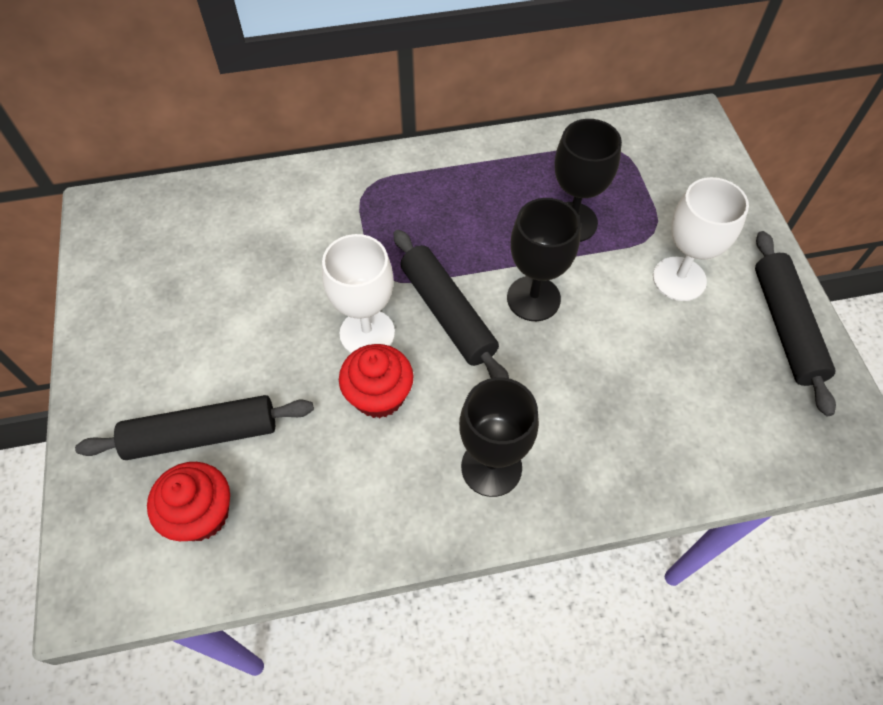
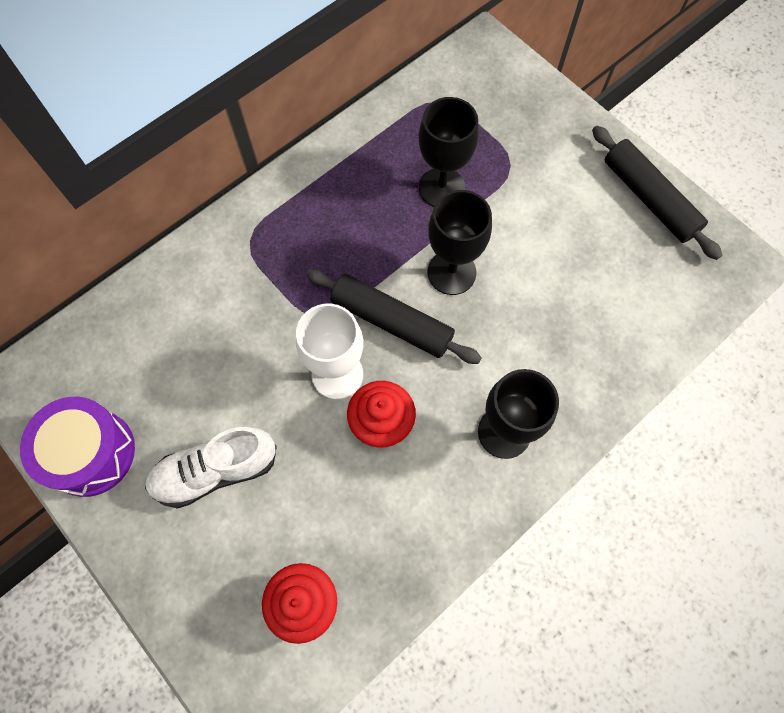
camera: 30 degrees left, 10 degrees up
(119, 290) = (91, 453): none -> purple drum
(202, 435) = (259, 538): black rolling pin -> none
(206, 358) = (215, 471): none -> white shoe
(679, 279) = (552, 197): white goblet -> none

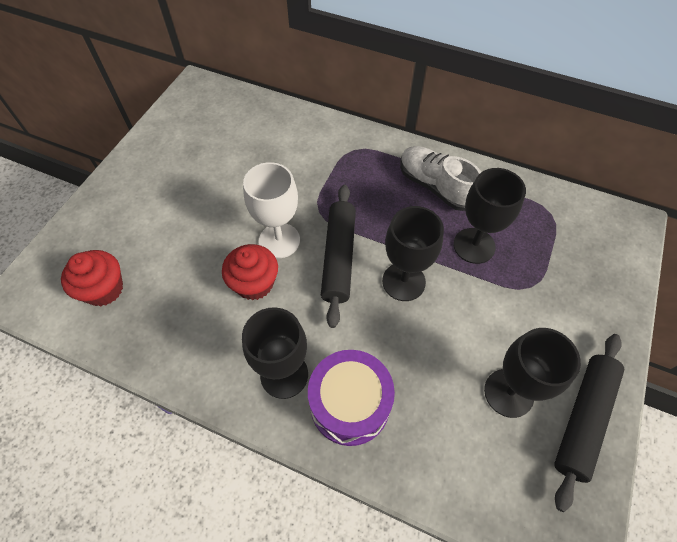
camera: 65 degrees right, 10 degrees down
(91, 453) = (168, 136): purple drum -> purple drum (350, 404)
(215, 471) = (179, 201): white shoe -> white shoe (435, 186)
(604, 242) = (508, 393): none -> black goblet

